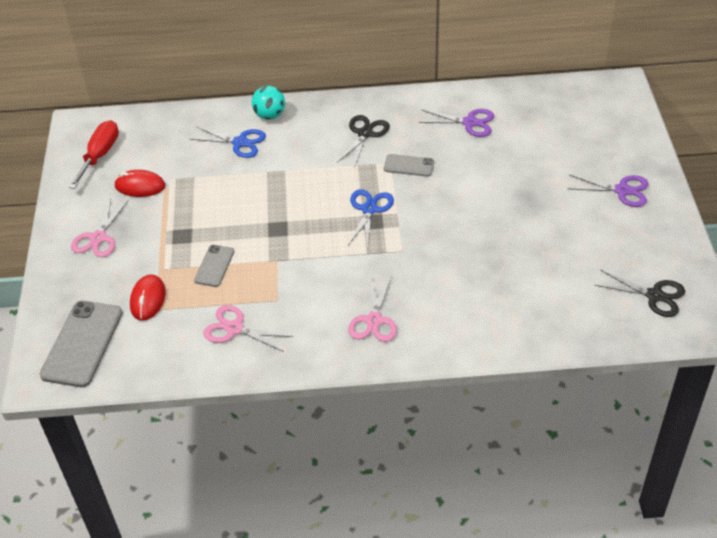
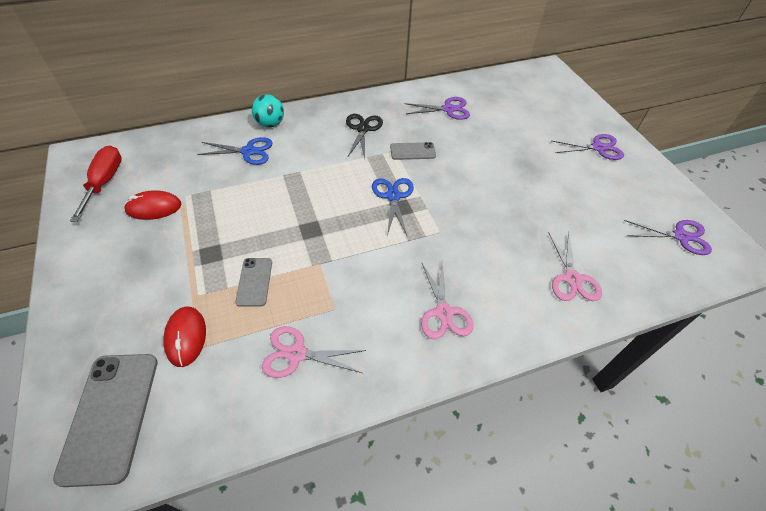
camera: 20 degrees left, 5 degrees up
(98, 238) = (114, 272): pink scissors -> pink scissors (572, 279)
(654, 296) = (680, 236): black scissors -> purple scissors

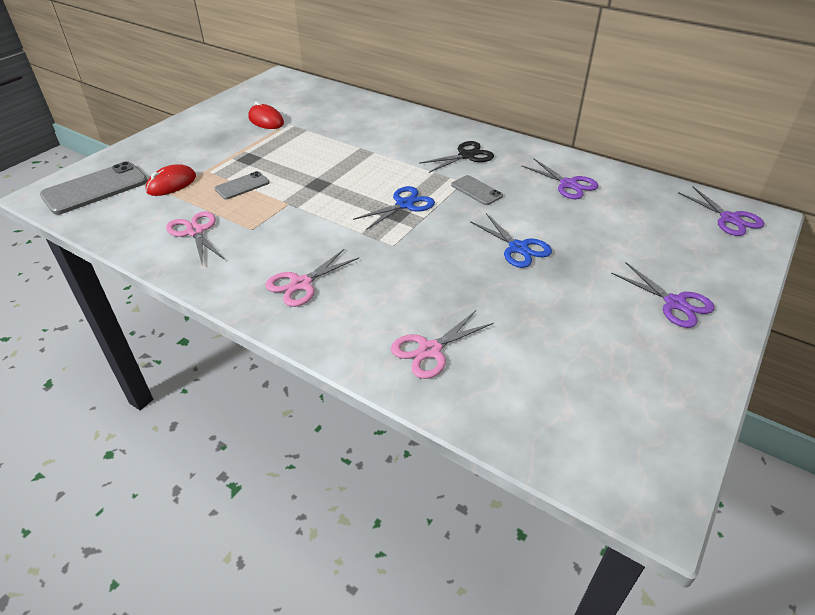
camera: 55 degrees right, 10 degrees down
(104, 182) = (268, 95): red screwdriver -> none
(248, 151) = (365, 124): blue scissors -> blue scissors (518, 248)
(270, 124) = (408, 117): turquoise ball -> none
(680, 236) = (612, 424): purple scissors -> purple scissors (729, 219)

